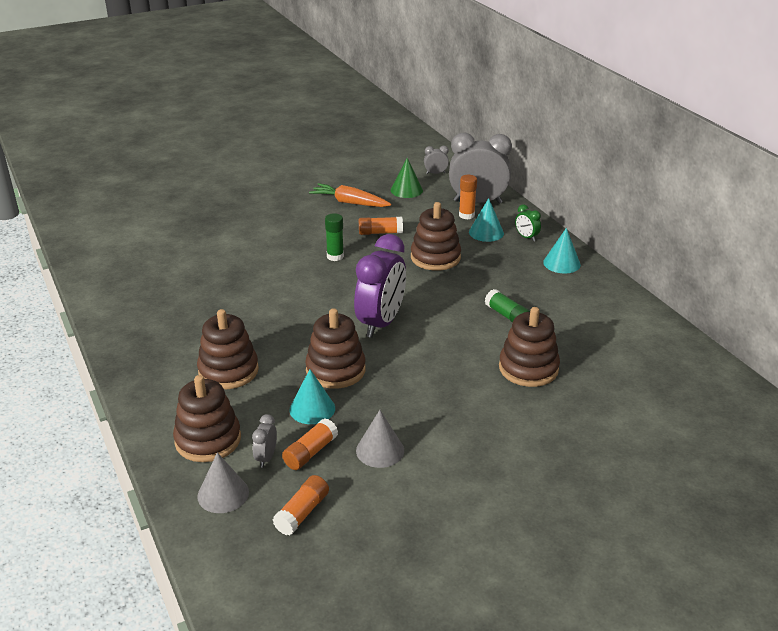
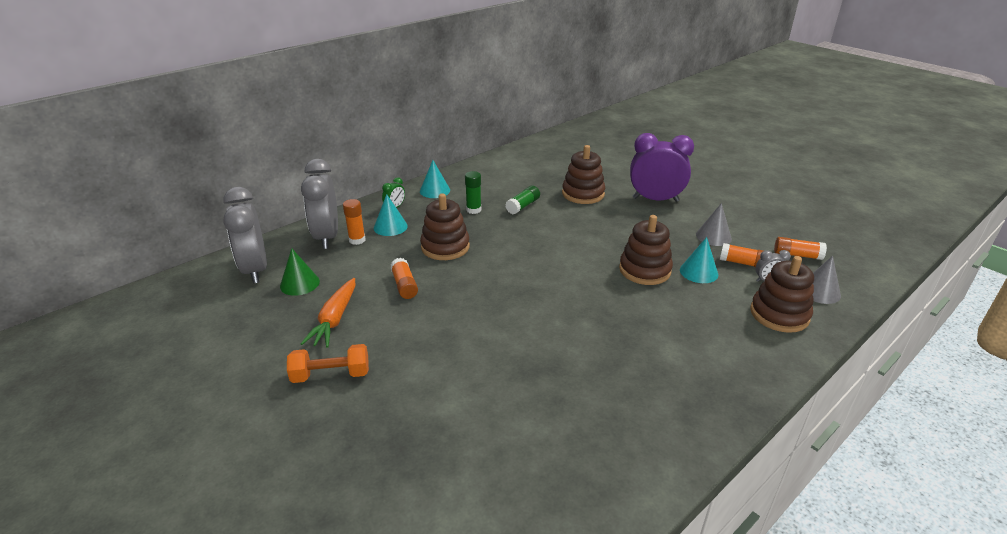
camera: 105 degrees left, 0 degrees up
(228, 371) = (691, 328): brown stacking toy -> none
(287, 200) = (331, 375): none -> orange dumbbell
(335, 256) = (463, 306): green glue stick -> green glue stick (473, 210)
(381, 323) = (566, 259): purple clock -> purple clock (655, 199)
(435, 173) = (255, 270): grey clock -> grey clock, size x2.33

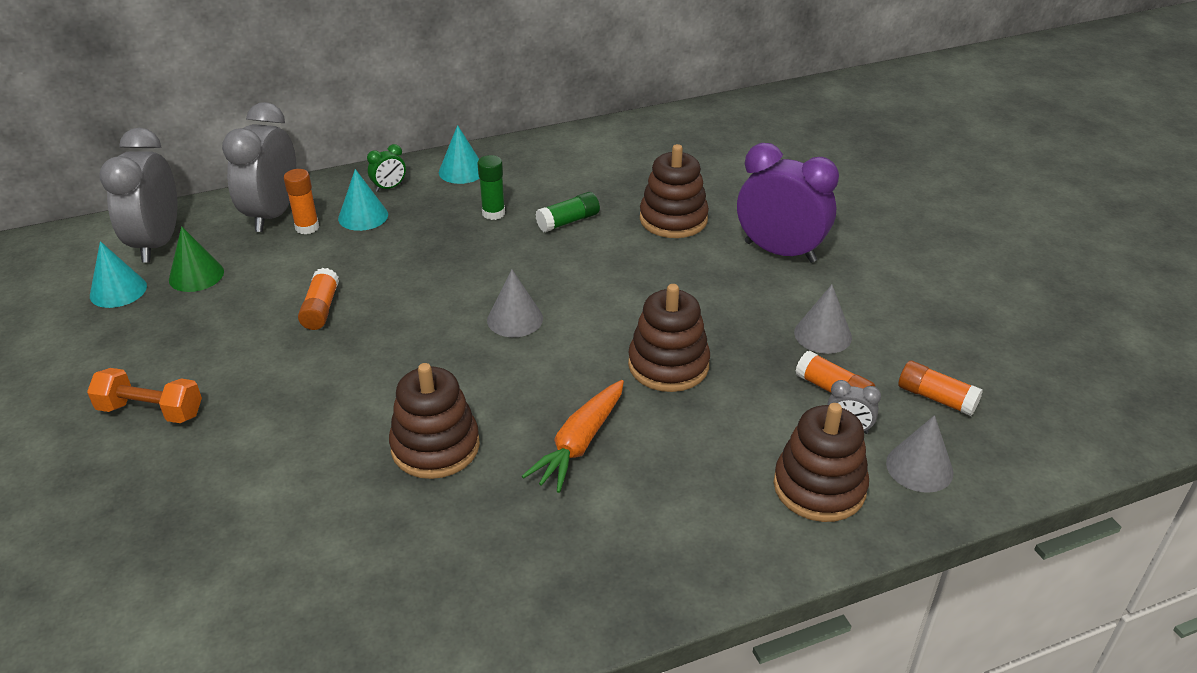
camera: 20 degrees right, 5 degrees up
(335, 319) = (204, 337): orange carrot -> orange carrot (579, 444)
(445, 247) = (413, 263): brown stacking toy -> brown stacking toy (435, 447)
(534, 265) = (515, 319): none -> grey cone
(698, 272) = (749, 388): turquoise cone -> turquoise cone (118, 291)

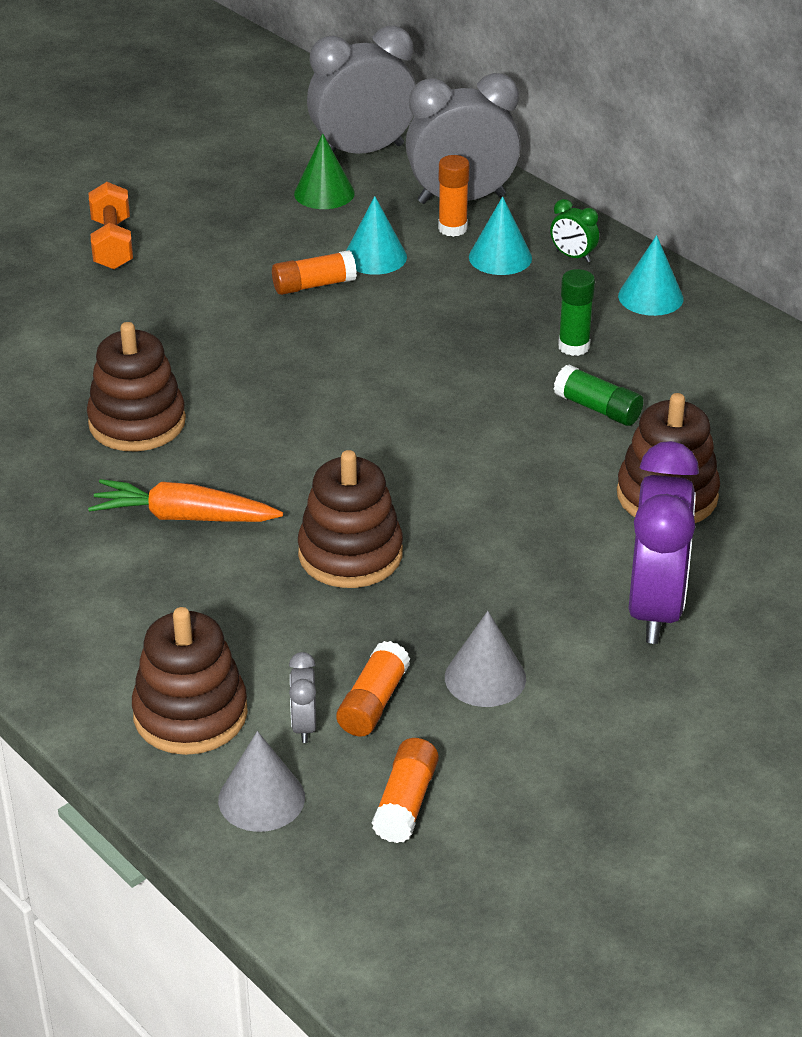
camera: 70 degrees right, 0 degrees up
(118, 291) = (273, 160): turquoise cone -> turquoise cone (375, 257)
(515, 319) = (371, 418): grey cone -> none

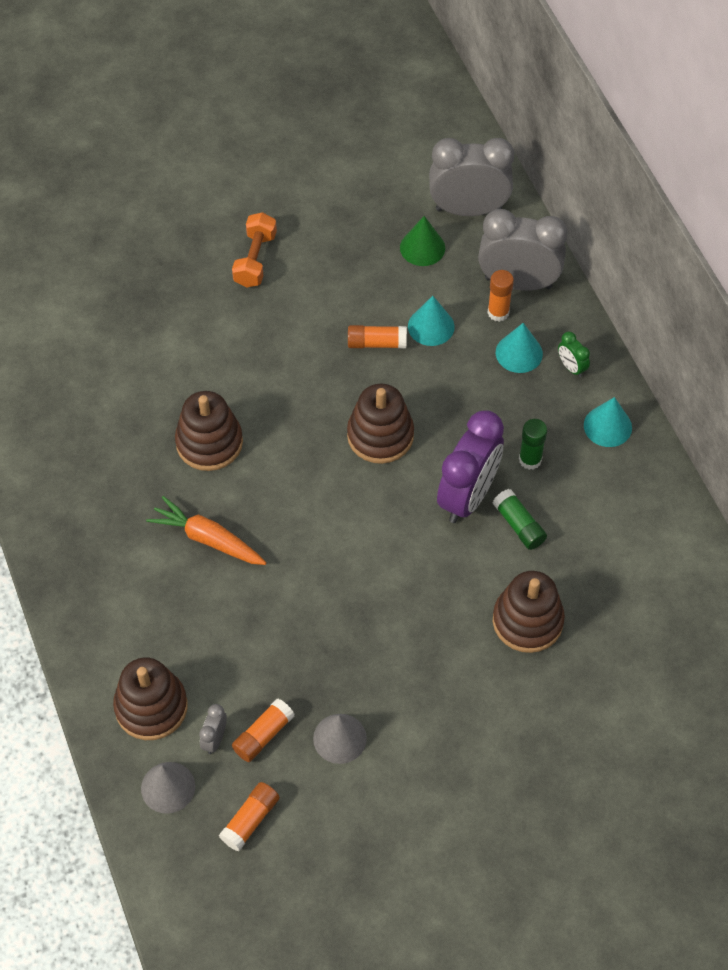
camera: 20 degrees right, 20 degrees up
(350, 554) = (299, 606): brown stacking toy -> brown stacking toy (380, 435)
(655, 608) = (472, 717): purple clock -> purple clock (468, 496)

